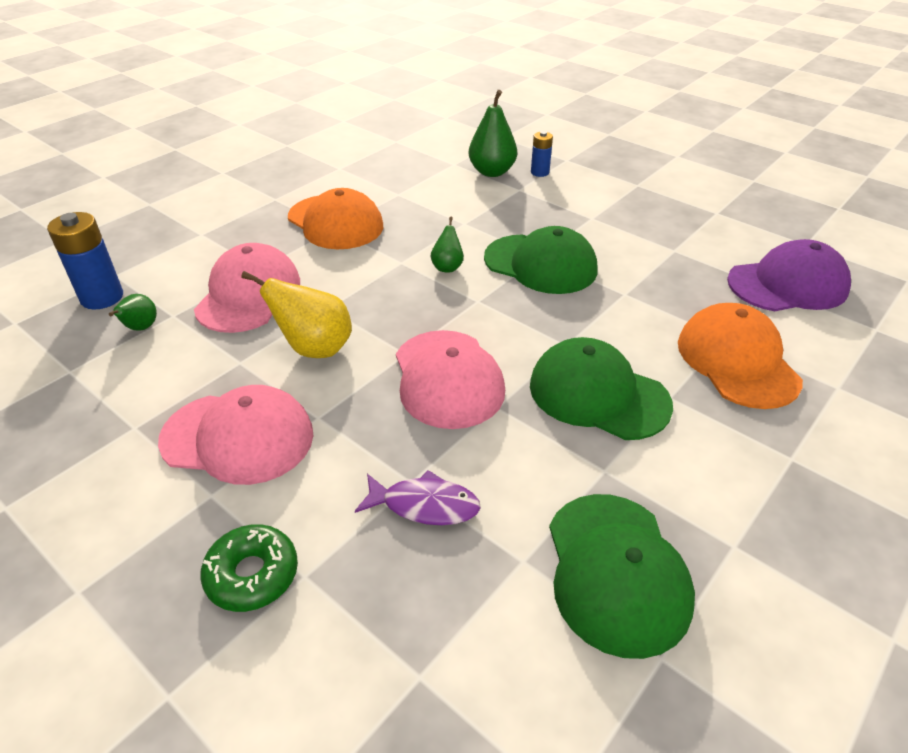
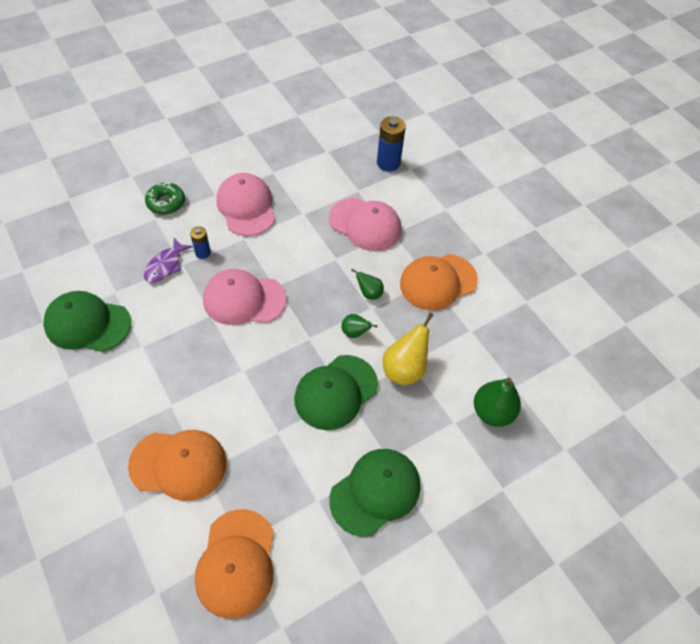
camera: 105 degrees right, 15 degrees up
(140, 328) = (351, 177): green pear -> green pear (369, 293)
(238, 437) = (246, 207): pink cap -> pink cap turned 135 degrees clockwise
(314, 348) = (299, 246): yellow pear -> yellow pear (404, 369)
(540, 172) = (481, 452): blue battery -> blue battery (203, 253)
(598, 394) = (193, 368): green cap -> green cap (375, 492)
(787, 284) = (236, 563): purple cap -> orange cap

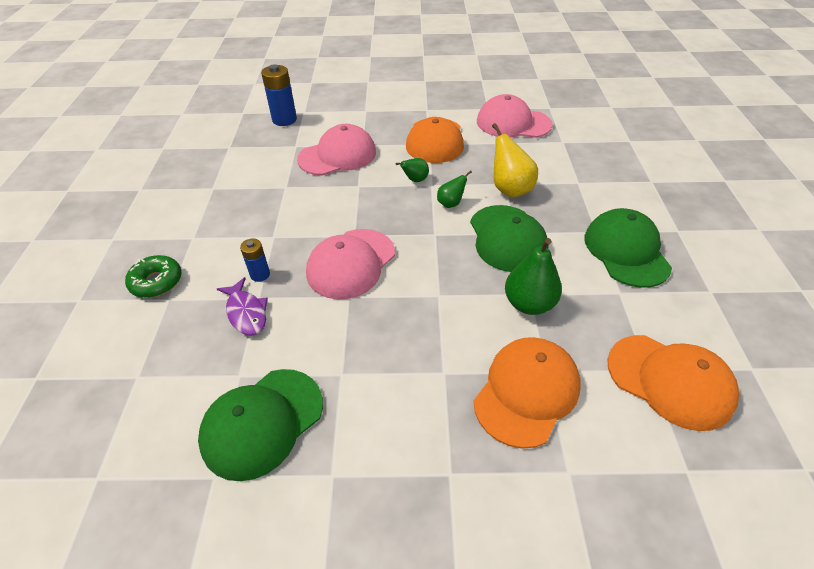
camera: 55 degrees left, 10 degrees down
(246, 207) = (235, 221): pink cap -> pink cap (513, 123)
(492, 412) = (579, 160): green pear -> green pear (529, 304)

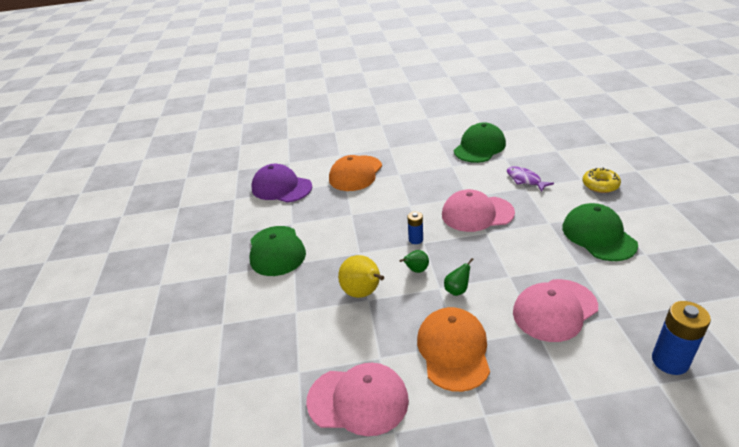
camera: 175 degrees right, 10 degrees down
(156, 282) = (600, 185): green donut -> yellow donut
(260, 274) = (535, 198): blue battery -> blue battery (416, 239)
(351, 263) = (477, 214): pink cap -> pink cap turned 120 degrees counterclockwise
(507, 238) = (365, 247): green cap -> green cap (598, 236)
(529, 304) = (352, 209): green pear -> none
(670, 381) = (281, 187): orange cap -> purple cap

